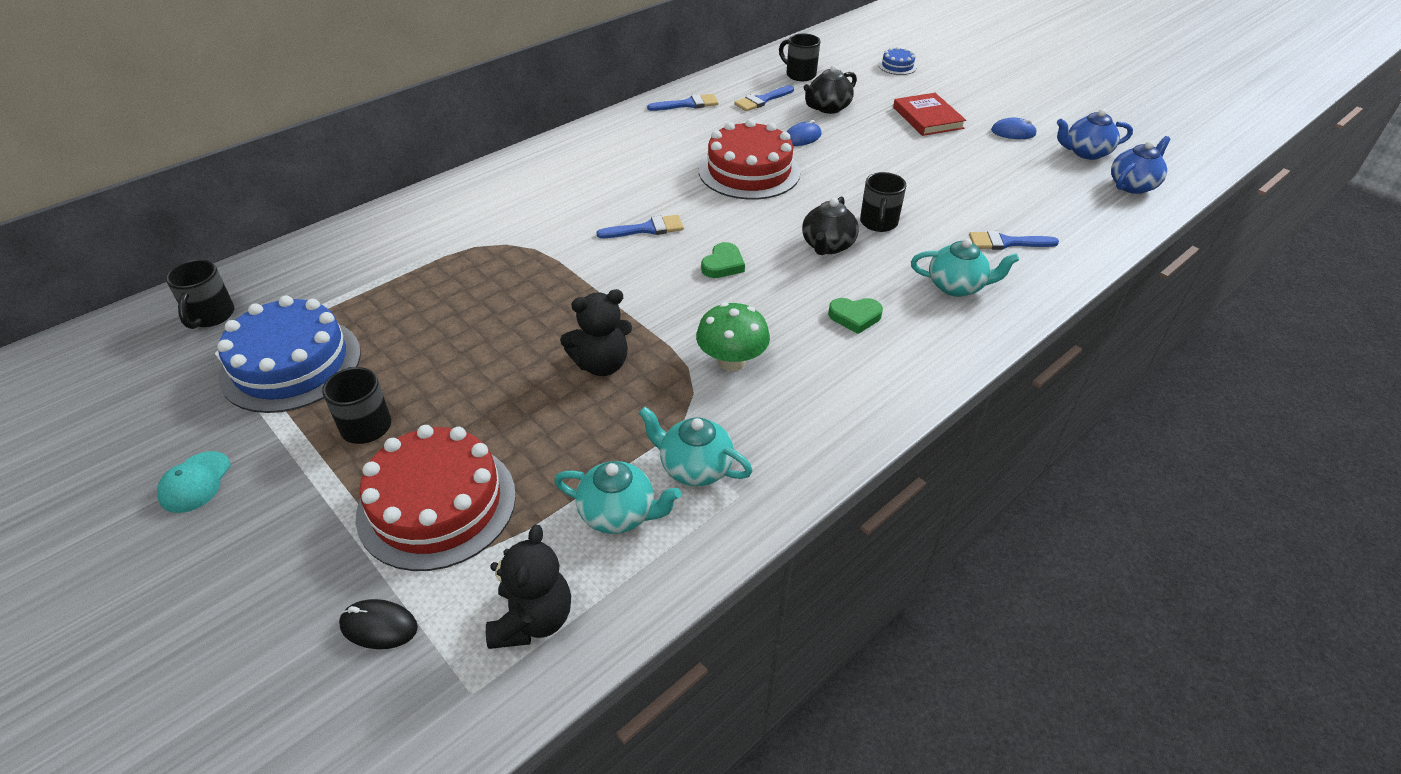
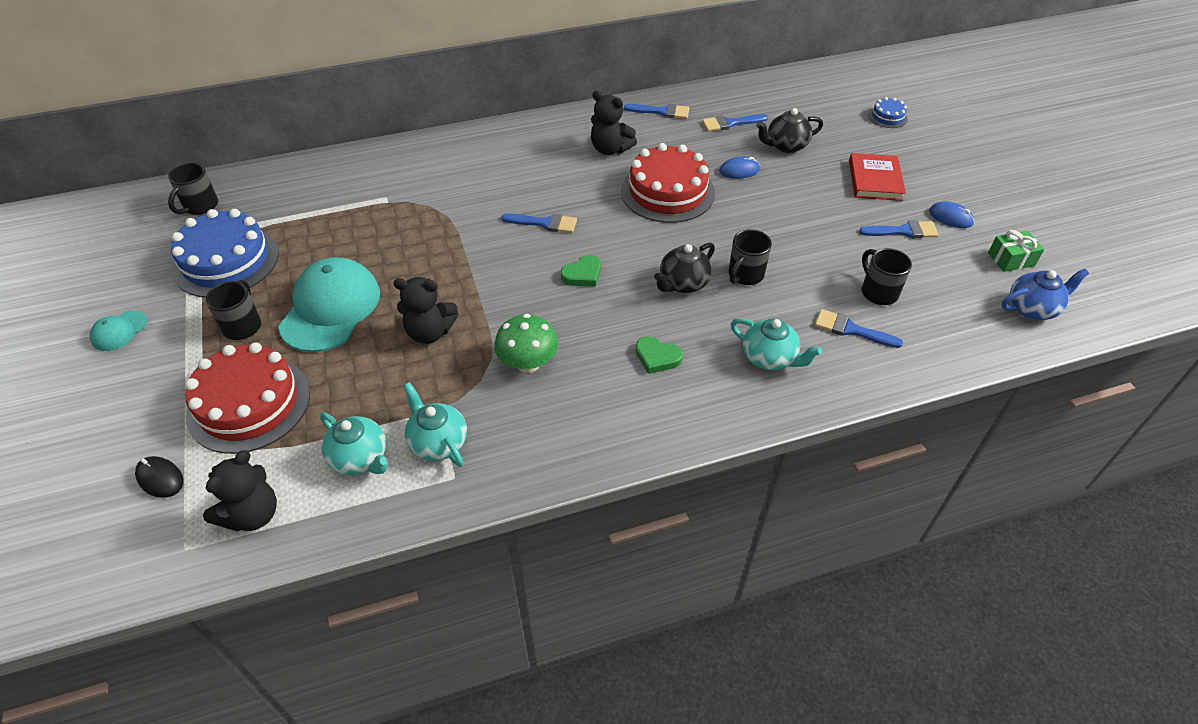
camera: 25 degrees right, 5 degrees up
(465, 375) = (330, 308): none -> turquoise cap
(662, 147) = (610, 149): none -> black teddy bear
(799, 75) = (784, 104): black mug -> black mug (878, 292)
(984, 152) = (903, 231): none -> blue brush
(1086, 153) = (1011, 259): blue teapot -> green gift

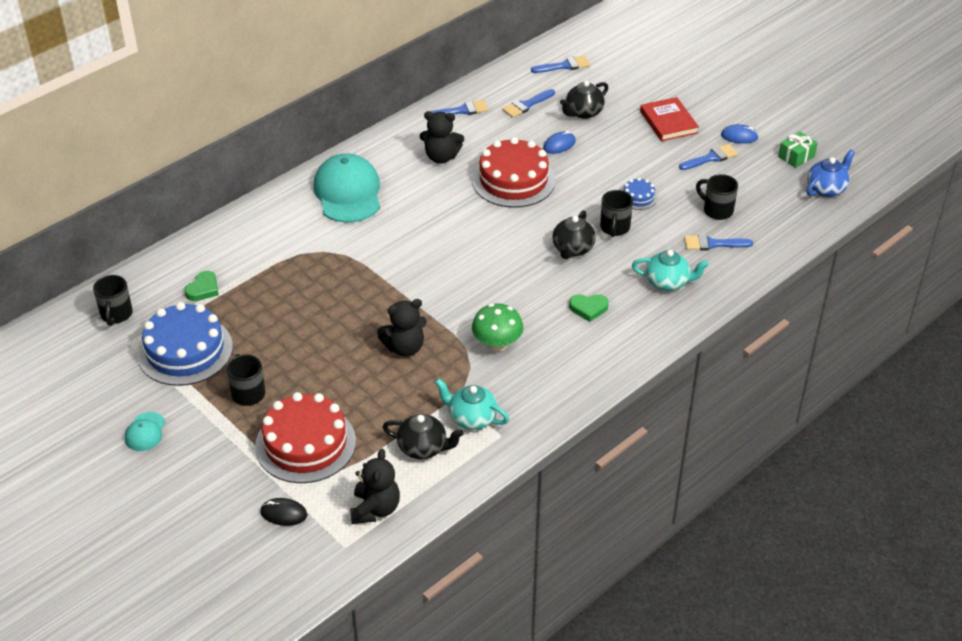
camera: 25 degrees left, 5 degrees down
(330, 308) = (309, 357): turquoise cap -> turquoise cap (348, 193)
(360, 458) = (423, 448): turquoise teapot -> black teapot
(544, 223) = (432, 236): blue brush -> blue brush (564, 66)
(582, 274) = (491, 266): green heart -> green heart (203, 289)
(887, 117) = (649, 63): blue cake -> blue cake (638, 197)

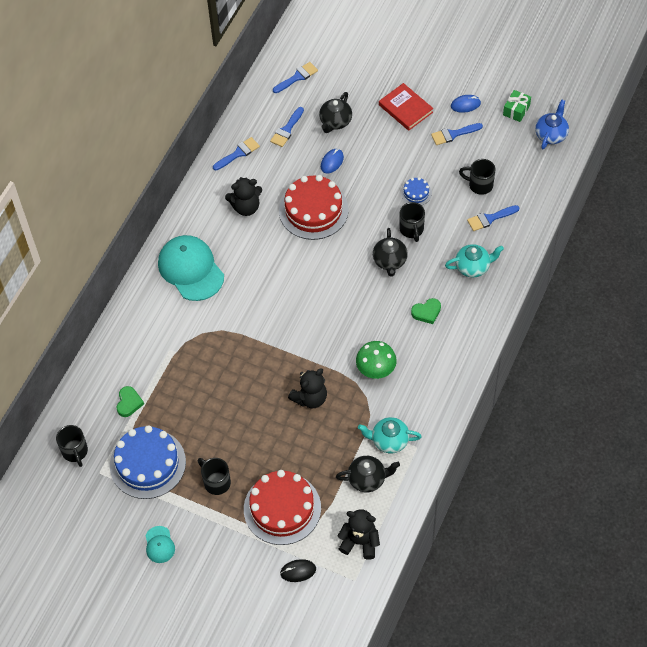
camera: 20 degrees left, 15 degrees up
(375, 509) = (360, 542): black teddy bear -> black teddy bear turned 60 degrees counterclockwise
(711, 158) = (453, 134): blue brush -> blue brush turned 150 degrees counterclockwise

